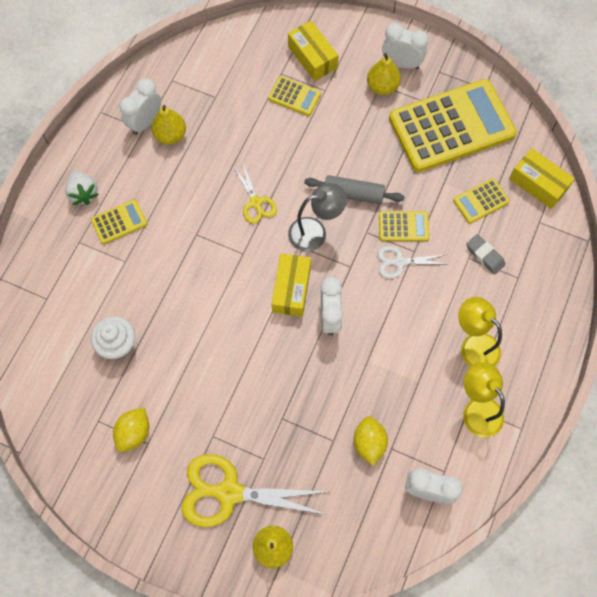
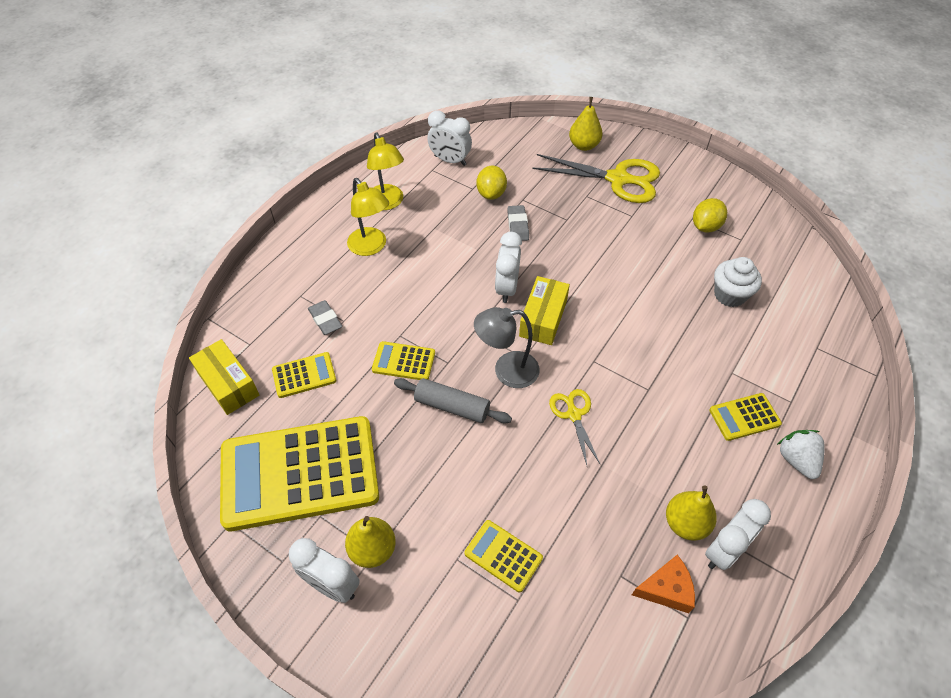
camera: 170 degrees left, 15 degrees down
(185, 93) = (666, 589): none -> orange cheese
(312, 57) = (464, 621): yellow box -> none
(332, 400) = (518, 226): none -> grey eraser
(399, 262) = (419, 327): white scissors -> none

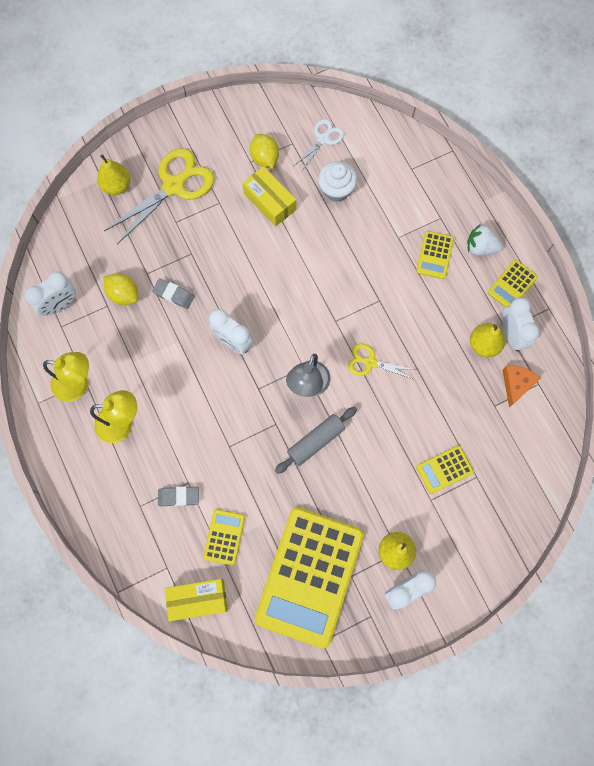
camera: 60 degrees left, 20 degrees up
(403, 361) = (256, 456): yellow calculator -> yellow calculator (512, 285)
(543, 318) = (277, 332): yellow box -> yellow box (269, 201)
(770, 260) = (323, 139): none -> white scissors

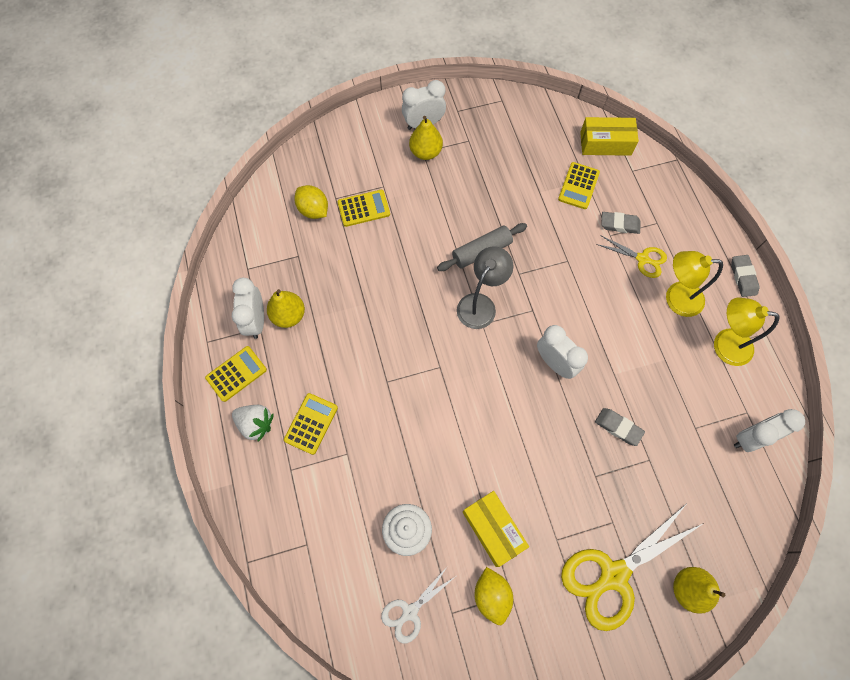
camera: 170 degrees left, 5 degrees down
(55, 458) = (743, 277): none -> grey eraser
(124, 294) = (676, 438): yellow lemon -> yellow lemon (313, 210)
(309, 576) = (505, 145): yellow calculator -> none
(370, 362) = (411, 317): yellow scissors -> yellow scissors (642, 259)
(516, 384) = (269, 271): orange cheese -> none

